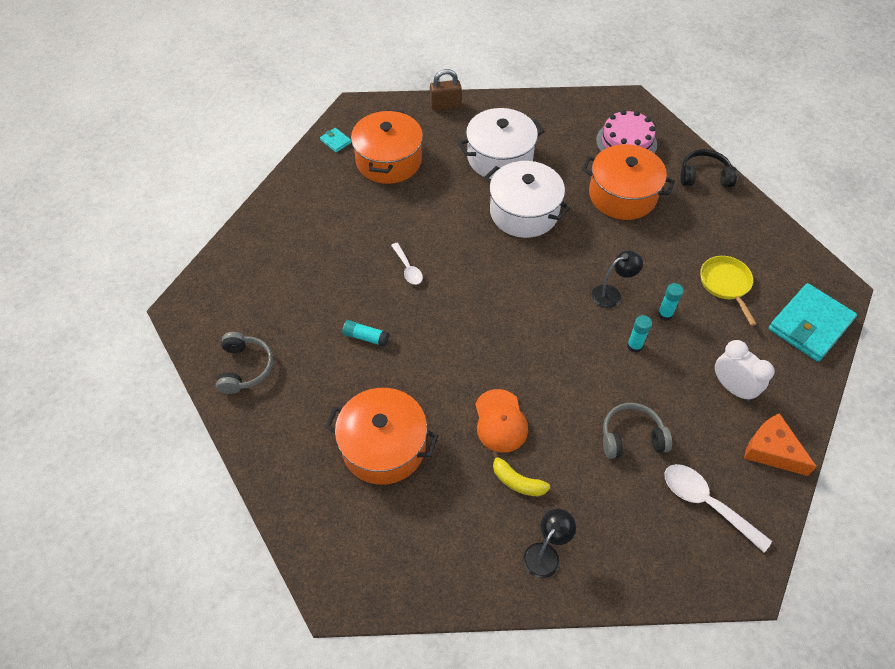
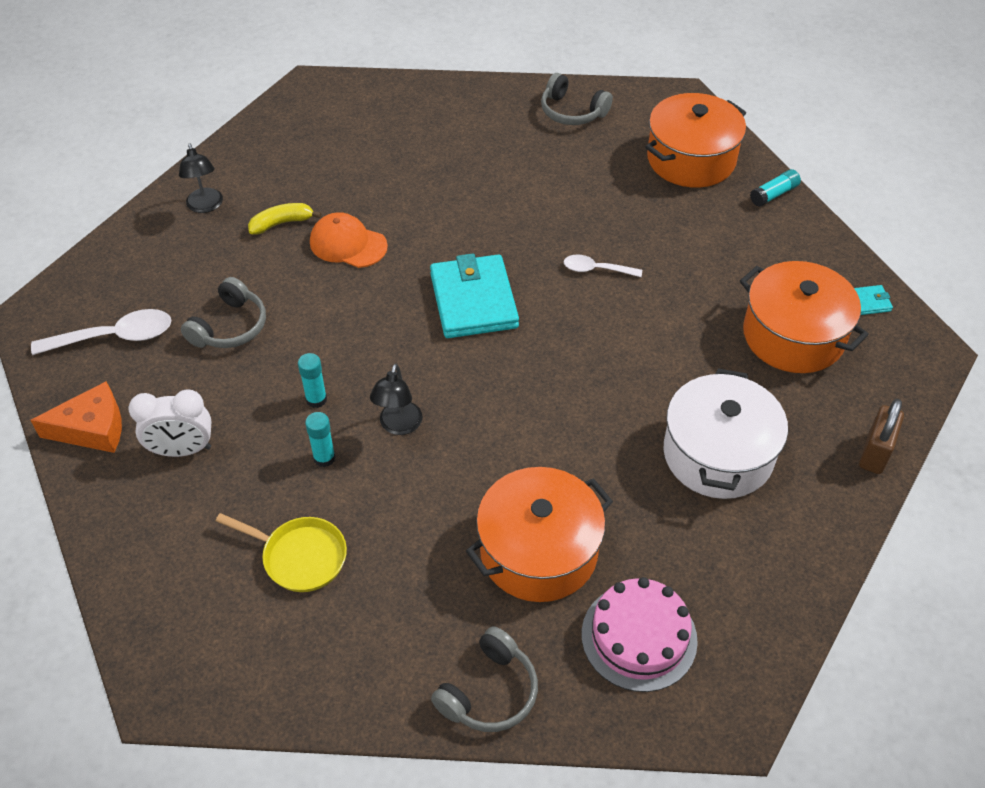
camera: 125 degrees right, 5 degrees down
(366, 337) = (534, 199): turquoise glue stick -> turquoise glue stick (774, 194)
(384, 446) = (404, 160): orange pot -> orange pot (691, 159)
(524, 212) = (596, 420): white pot -> none
(704, 176) = (489, 692): black headphones -> grey headphones
(810, 325) = (161, 601): turquoise wallet -> turquoise wallet (473, 301)

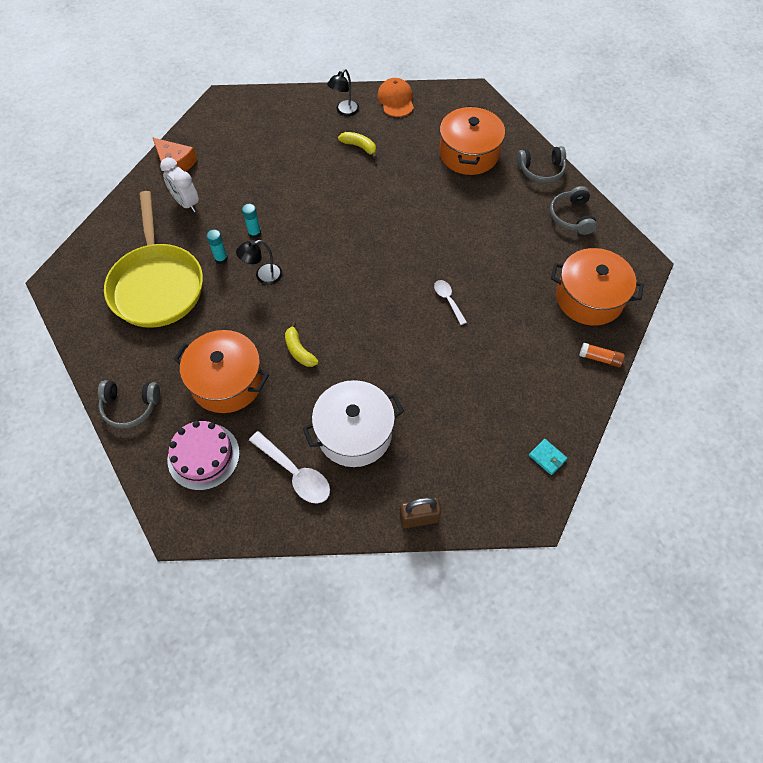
camera: 55 degrees right, 10 degrees up
(114, 337) = (233, 135): white spoon -> white spoon (295, 473)
(230, 327) = (273, 172): grey headphones -> grey headphones (541, 170)
(300, 557) = (157, 285): yellow pan -> yellow pan, size x2.03
(348, 244) = (369, 181): orange cap -> orange cap (396, 100)
(473, 301) = (374, 257): turquoise wallet -> none
(552, 447) = (299, 350): none -> yellow banana
(774, 194) = (600, 358): turquoise glue stick -> orange glue stick
(793, 335) = (481, 428): orange pot -> orange pot (469, 154)

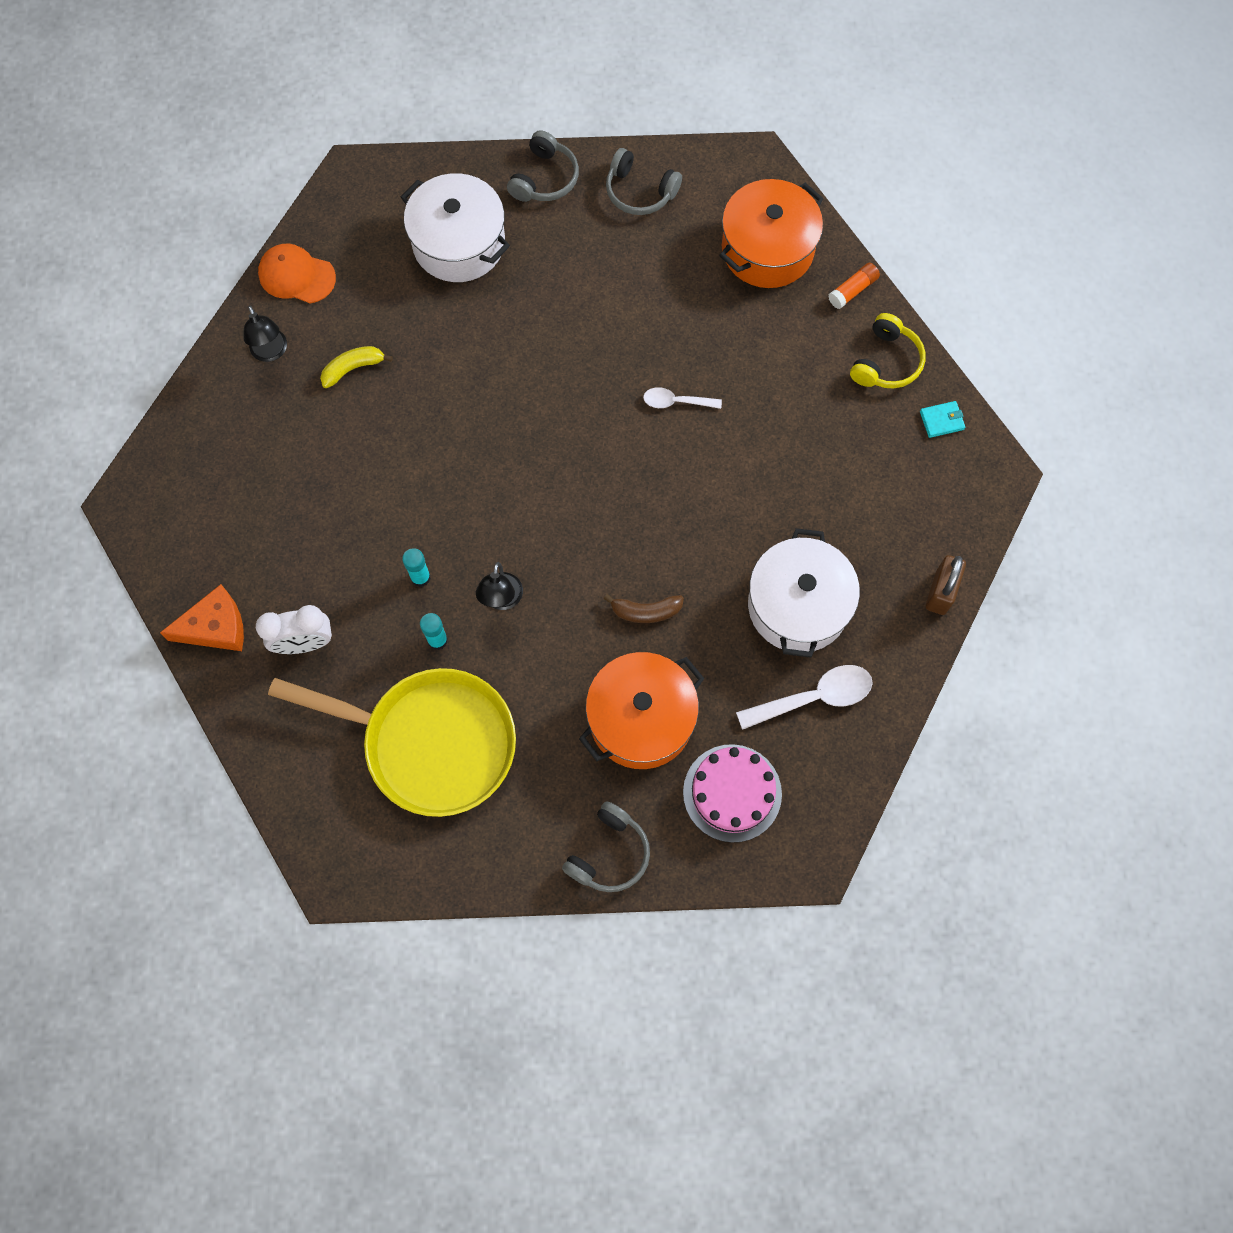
camera: 60 degrees left, 10 degrees up
(299, 350) = (646, 611): yellow banana -> brown banana
(469, 154) = (459, 243): orange pot -> white pot
(564, 402) = (886, 362): none -> yellow headphones

